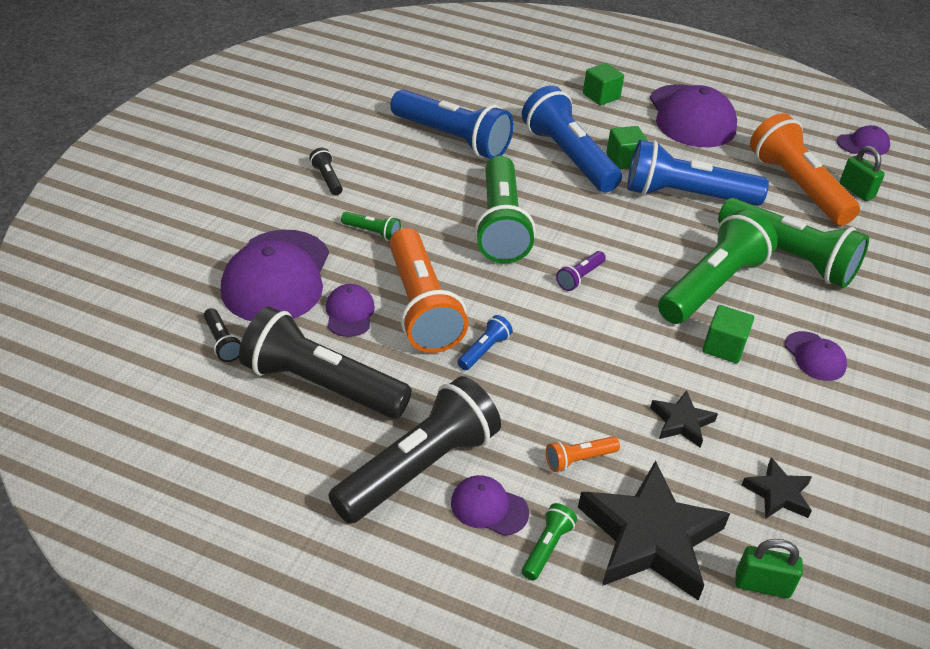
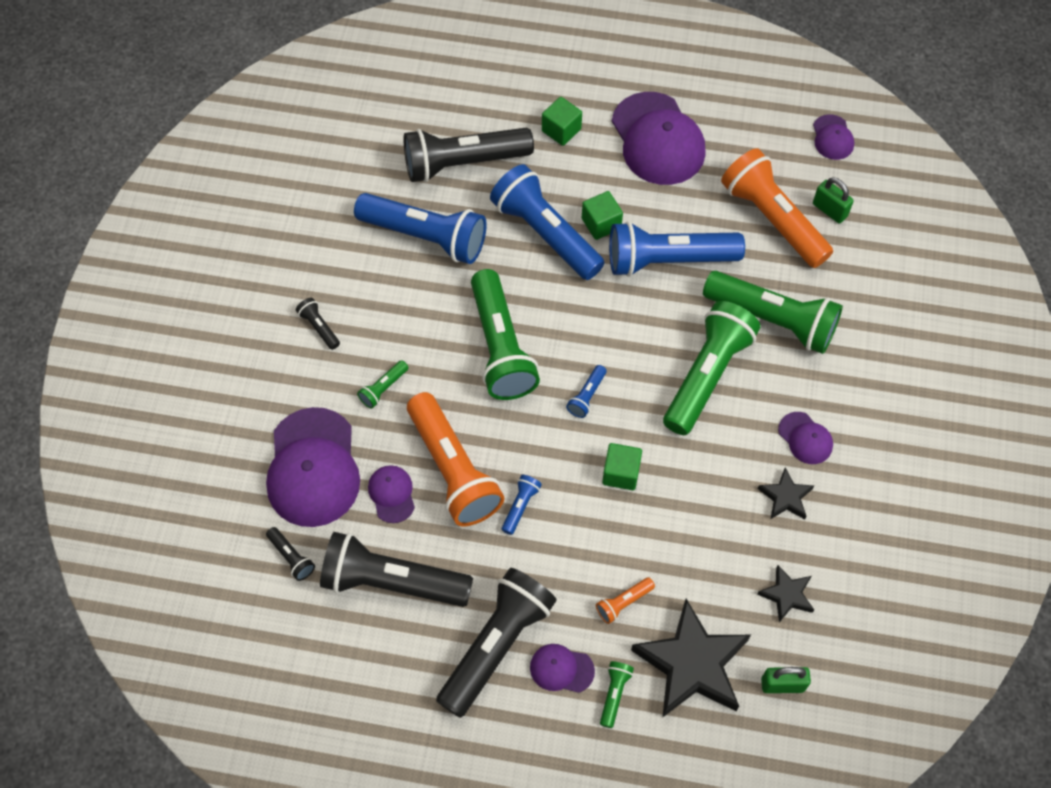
camera: 10 degrees left, 20 degrees up
(372, 232) = (383, 388): green flashlight -> green flashlight turned 120 degrees clockwise
(504, 100) = (463, 163): none -> black flashlight
(580, 277) = (587, 396): purple flashlight -> blue flashlight
(681, 422) = (701, 542): black star -> black star (785, 497)
(723, 347) = (726, 448): green cube -> green cube (621, 473)
(863, 144) = (832, 137): purple cap -> purple cap turned 105 degrees clockwise

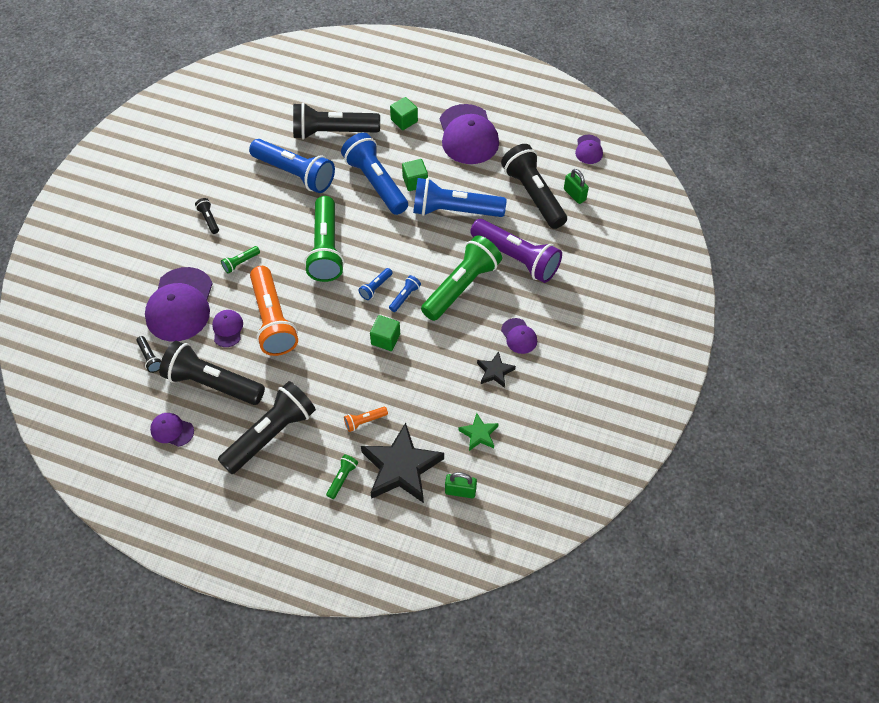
camera: 10 degrees right, 5 degrees down
(520, 506) = (311, 350): blue flashlight -> blue flashlight (405, 297)
(561, 669) = (310, 456): purple cap -> purple cap (172, 430)
(772, 219) = (533, 195): orange flashlight -> black flashlight
(773, 320) = (516, 258): green flashlight -> purple flashlight
(786, 595) = (479, 434): black star -> green star

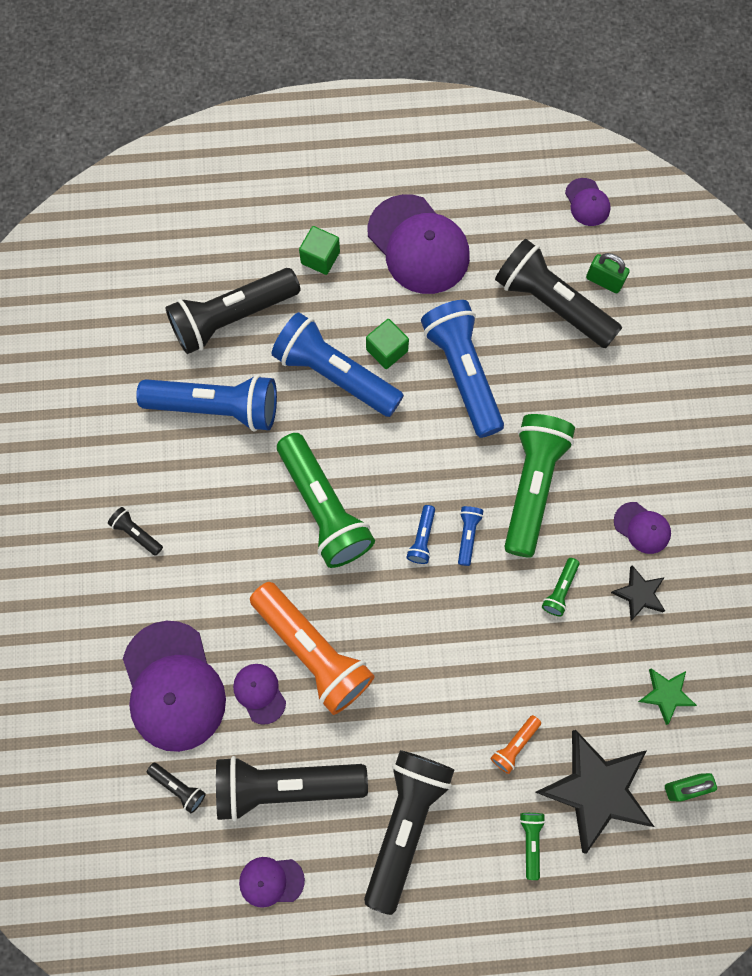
camera: 25 degrees left, 15 degrees up
(240, 263) = (220, 583): green flashlight -> green flashlight (560, 590)
(385, 339) = (476, 611): green cube -> none
(454, 211) = (463, 373): blue flashlight -> blue flashlight turned 90 degrees clockwise
(516, 258) = (579, 411): purple flashlight -> none

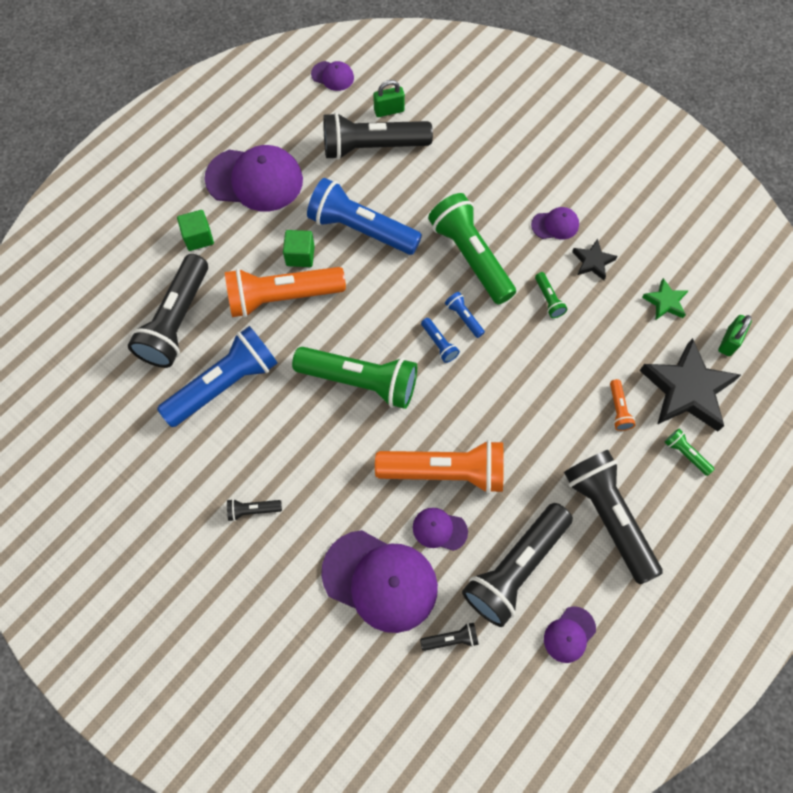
camera: 45 degrees left, 5 degrees down
(335, 374) = (282, 297): blue flashlight -> orange flashlight

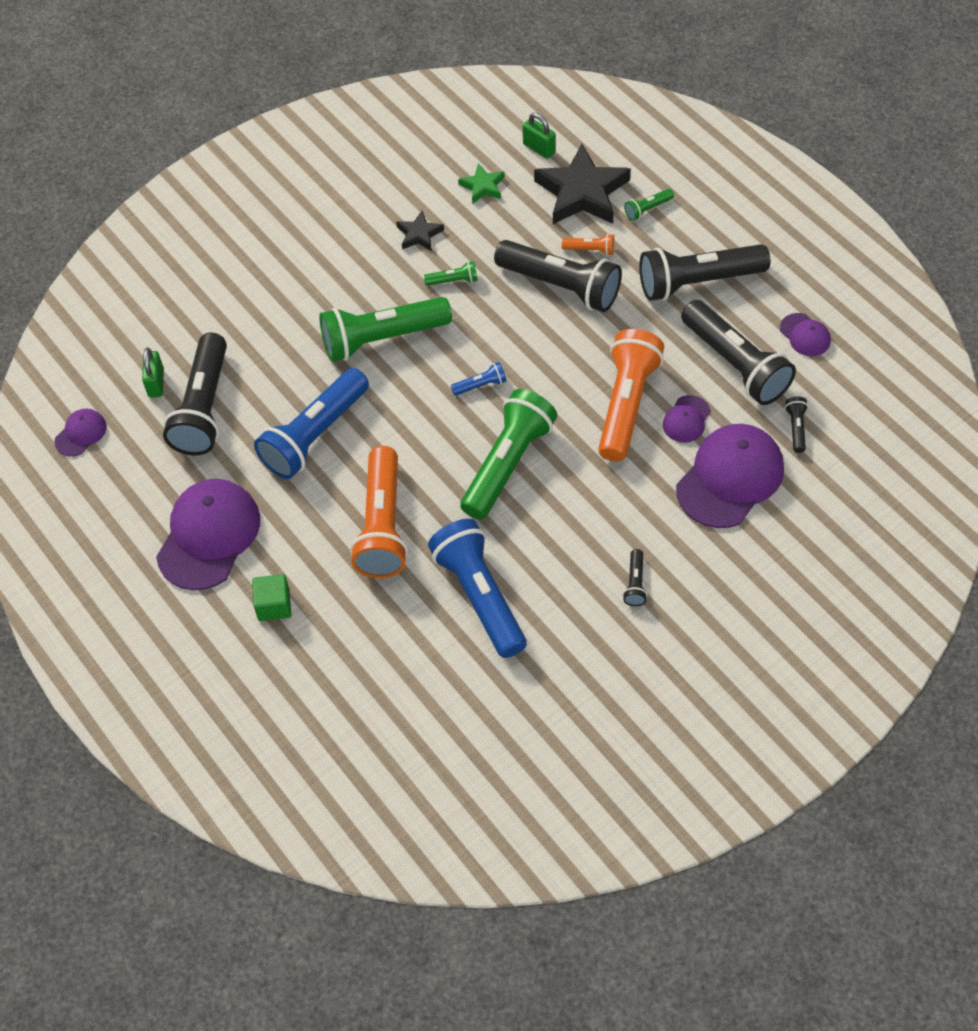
camera: 75 degrees left, 10 degrees down
(177, 321) = (384, 639): black flashlight -> black flashlight (561, 286)
(300, 255) = (332, 501): green cube -> none
(464, 318) = (455, 358): blue flashlight -> none
(555, 225) = (364, 256): purple cap -> none

